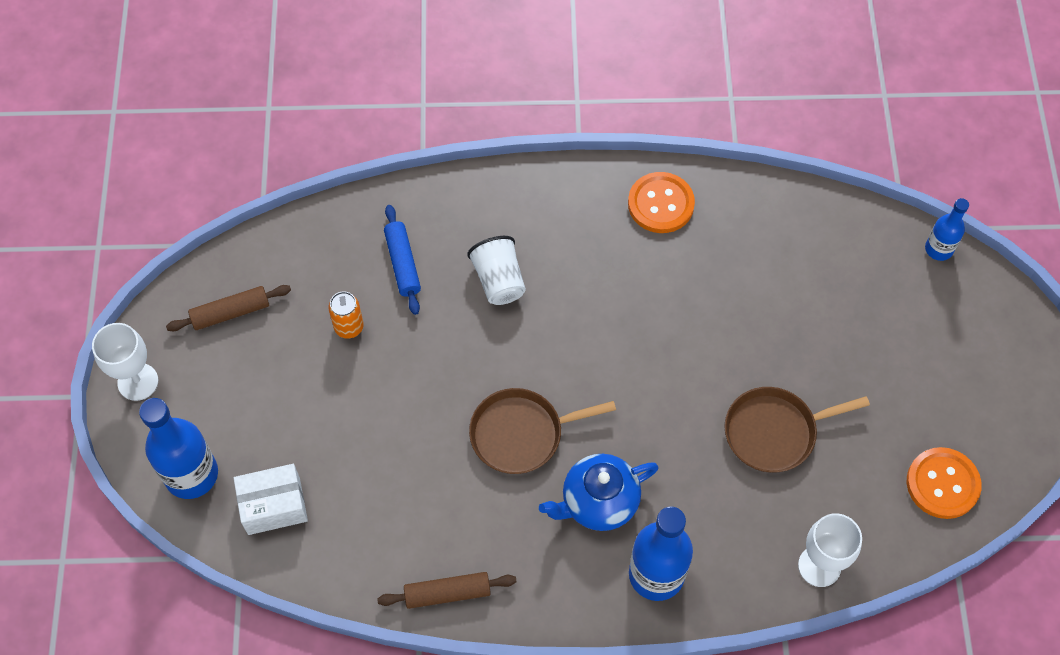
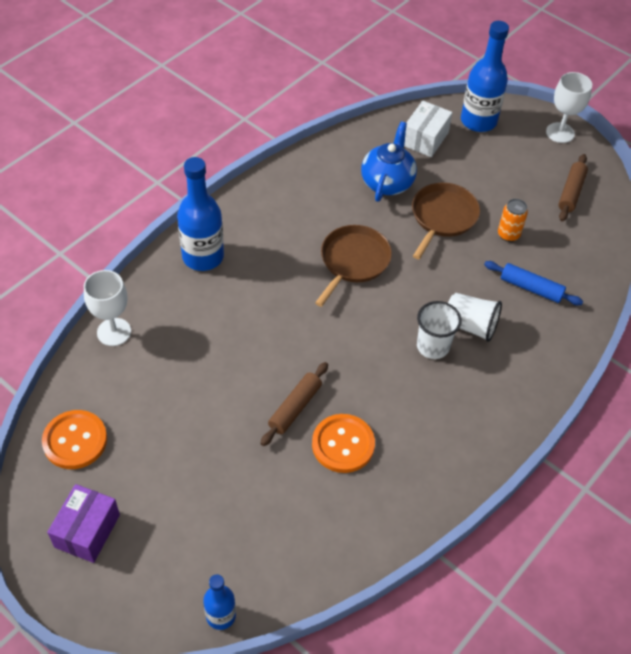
camera: 130 degrees right, 10 degrees down
(447, 593) = (298, 170): brown rolling pin -> brown rolling pin (295, 407)
(553, 292) = (433, 346): none -> white cup
(598, 502) = (272, 264): blue teapot -> blue teapot (387, 182)
(661, 204) = (442, 462): orange button -> orange button (343, 444)
(774, 432) = (212, 382): brown pan -> brown pan (442, 217)
(991, 396) = (87, 531): none -> purple box

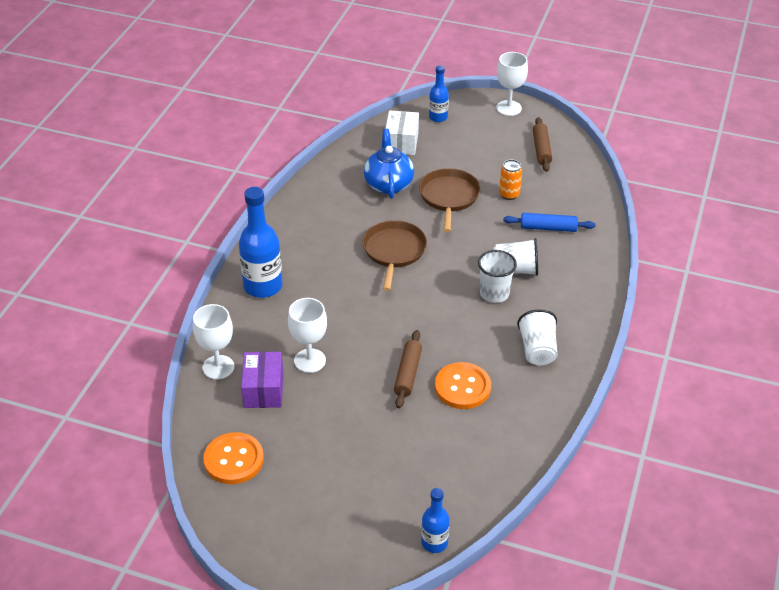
camera: 20 degrees left, 10 degrees down
(87, 531) = (285, 522): purple box -> purple box (263, 390)
(205, 357) = (309, 361): none -> white goblet
(445, 429) = (537, 350): none -> white cup
(478, 121) = (438, 117): blue bottle -> blue bottle, size x0.57

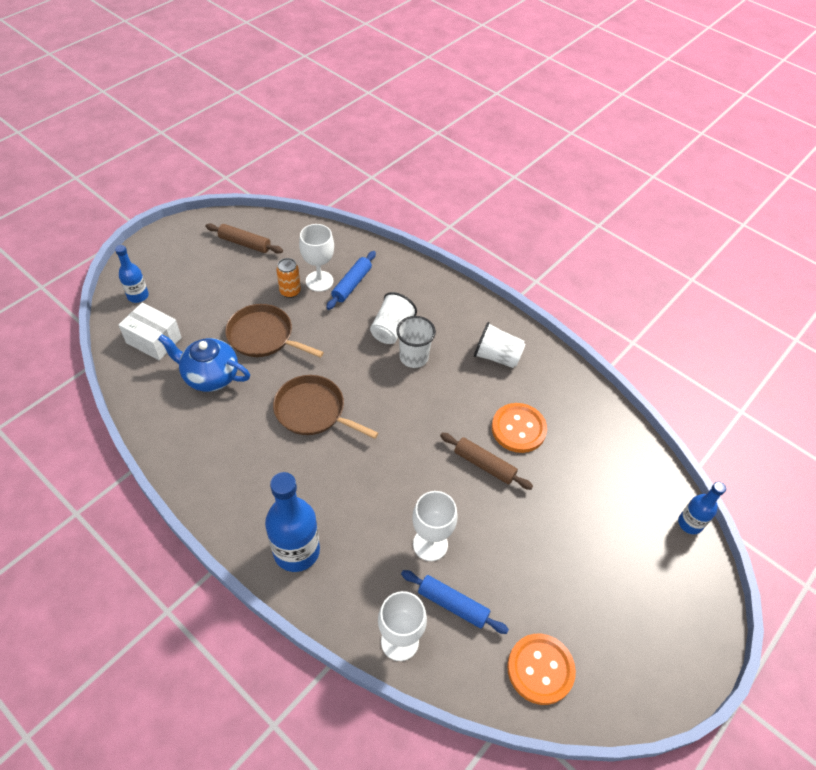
camera: 70 degrees left, 10 degrees up
(263, 390) = (453, 604): purple box -> blue rolling pin
(509, 108) = (168, 240): white goblet -> white goblet (319, 281)

